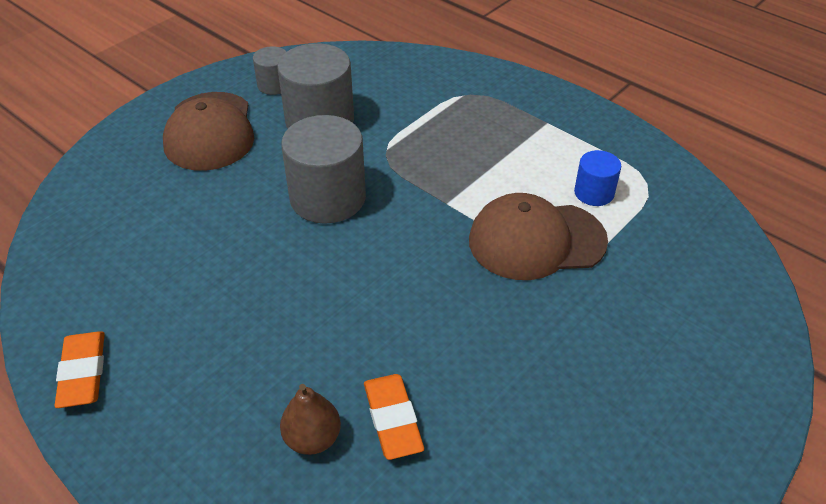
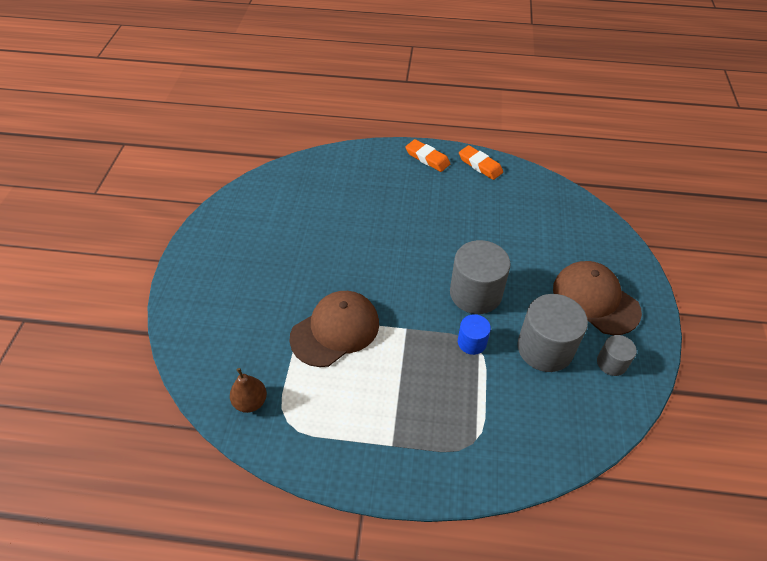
camera: 145 degrees right, 5 degrees up
(312, 438) = (367, 188): brown pear -> brown pear (250, 402)
(393, 419) = (342, 209): orange eraser -> orange eraser (427, 158)
(594, 193) = (320, 389): blue cylinder -> blue cylinder (472, 342)

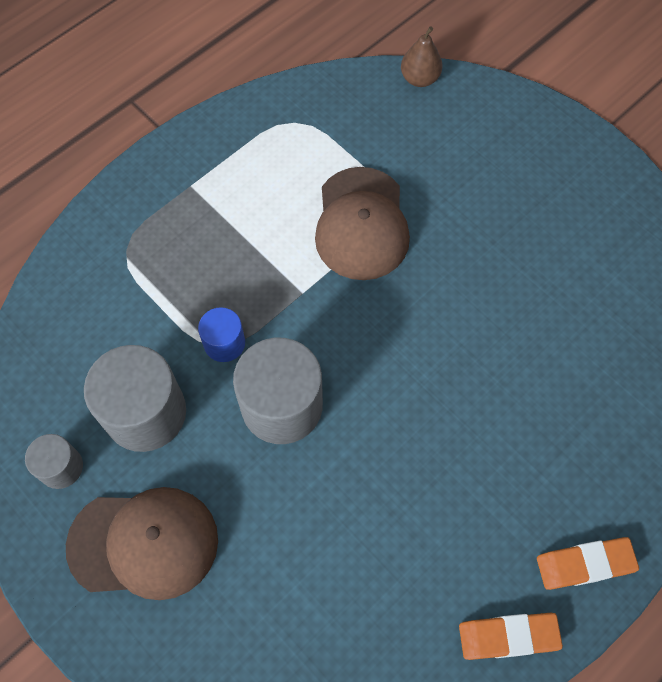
camera: 130 degrees right, 15 degrees up
(250, 402) = (341, 106): brown pear -> brown pear (419, 79)

